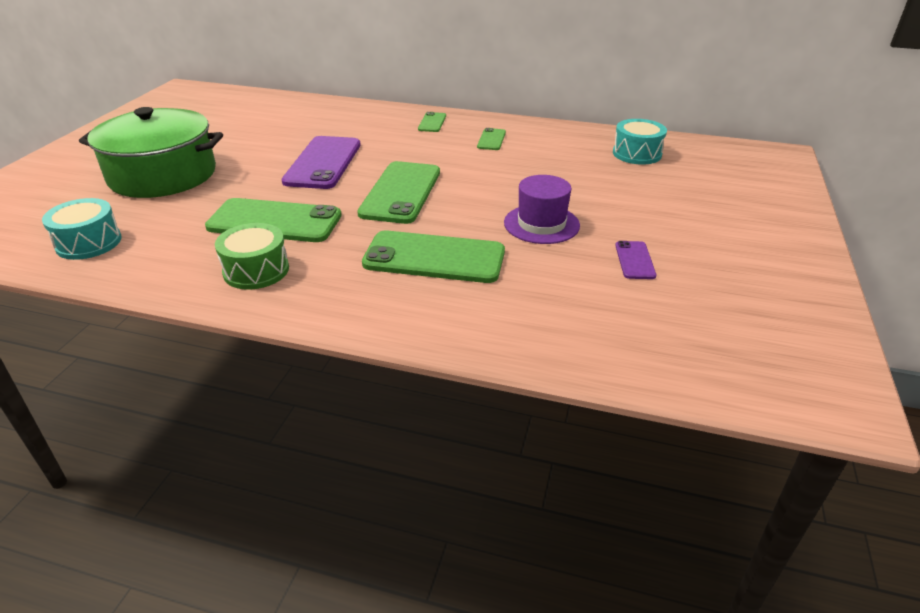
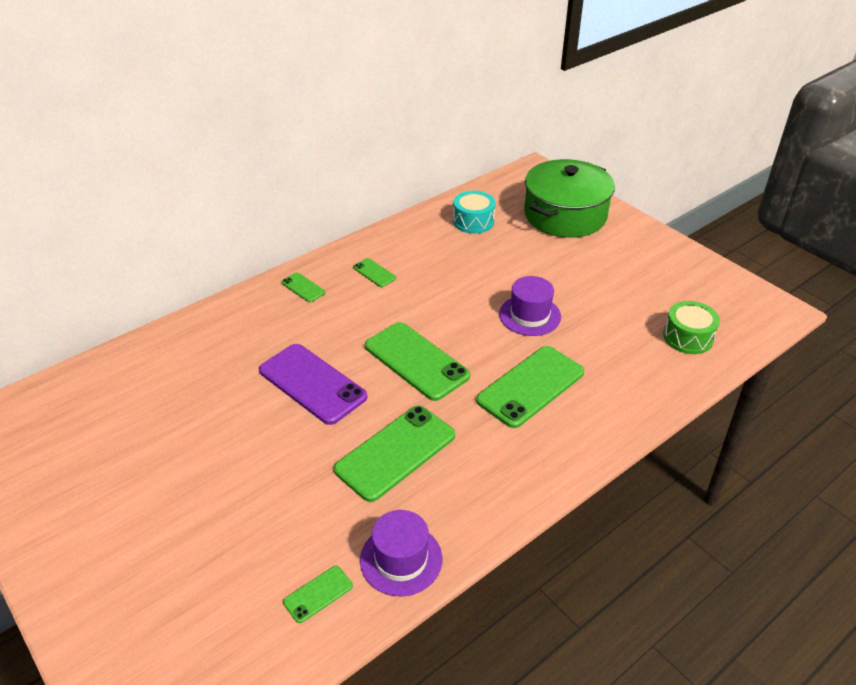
camera: 55 degrees left, 5 degrees up
(89, 243) = (318, 594): turquoise drum -> green phone
(146, 265) = (401, 559): none -> purple hat
(163, 175) = (218, 503): green pot -> green pot (565, 215)
(256, 270) = (468, 490): green drum -> green drum (688, 337)
(634, 260) = (607, 301): purple phone -> none

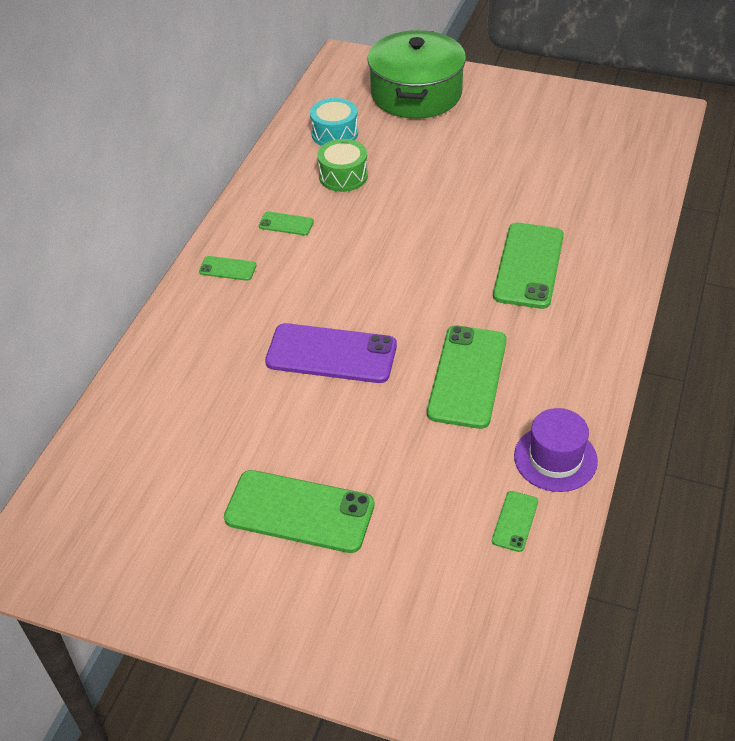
camera: 30 degrees left, 5 degrees up
(416, 361) = (408, 289): green phone -> green phone (299, 512)
(530, 315) = (470, 203): purple hat -> none
(688, 337) = (618, 165): green drum -> green drum (343, 176)

